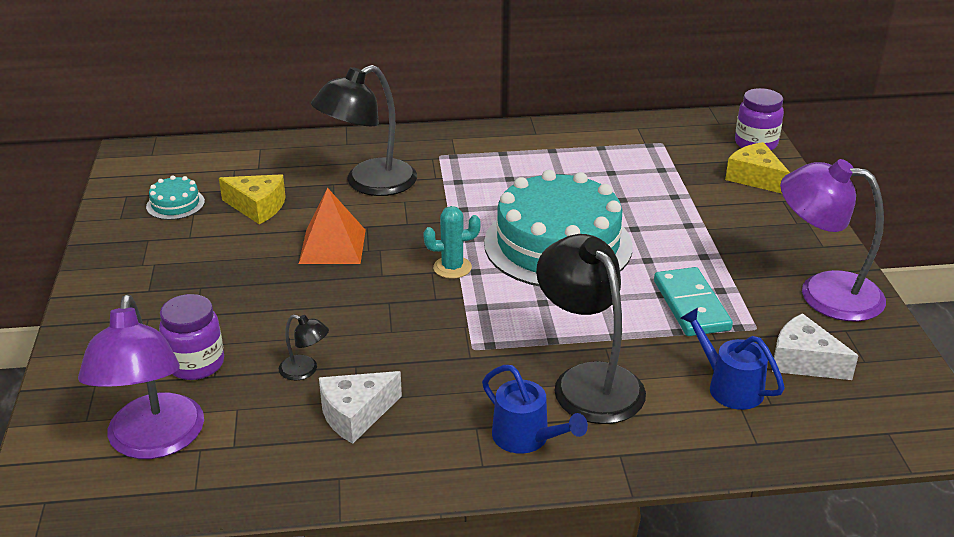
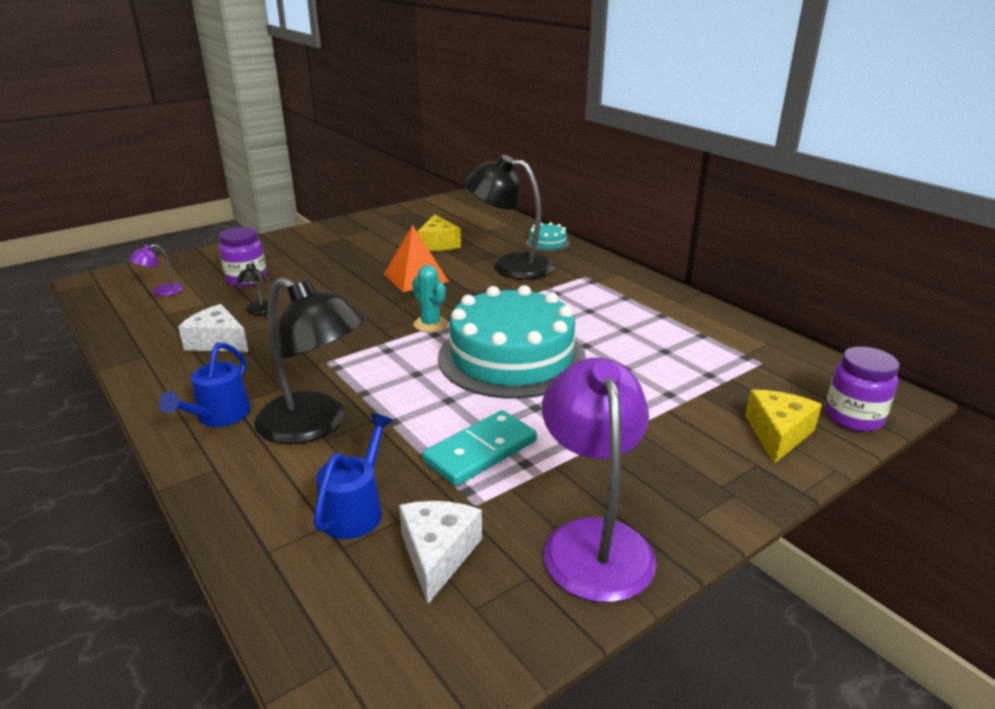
camera: 60 degrees right, 5 degrees down
(154, 442) = (161, 292): purple lamp -> purple lamp, size x0.43
(175, 204) = (415, 223): turquoise cake -> turquoise cake (547, 243)
(588, 381) = (314, 425): black lamp -> black lamp turned 90 degrees clockwise

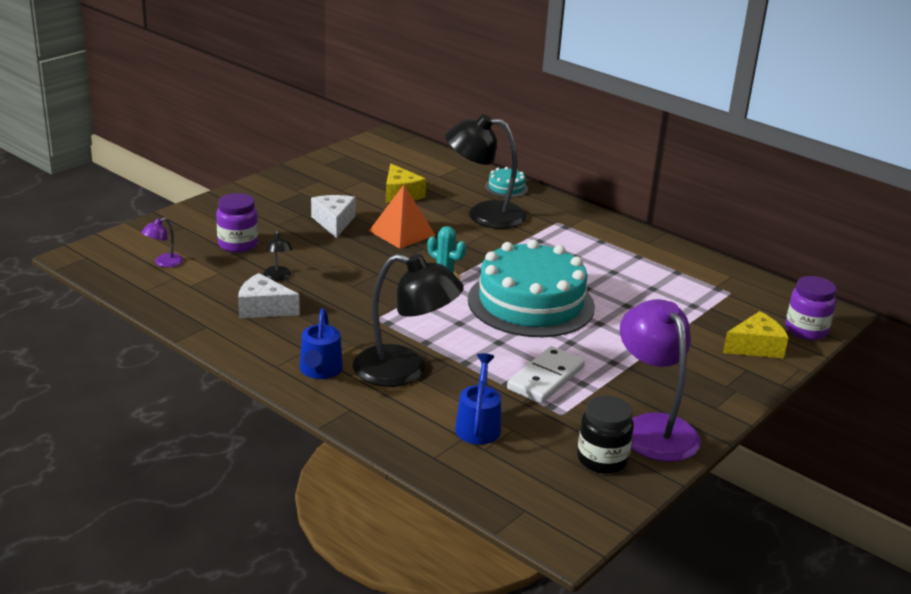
camera: 15 degrees left, 0 degrees up
(437, 554) = (553, 446): white cheese -> white cheese (334, 222)
(480, 451) = (546, 378): turquoise domino -> white domino
(496, 585) = (602, 459): none -> black jar
(777, 434) = (755, 347): yellow cheese -> yellow cheese turned 60 degrees clockwise

